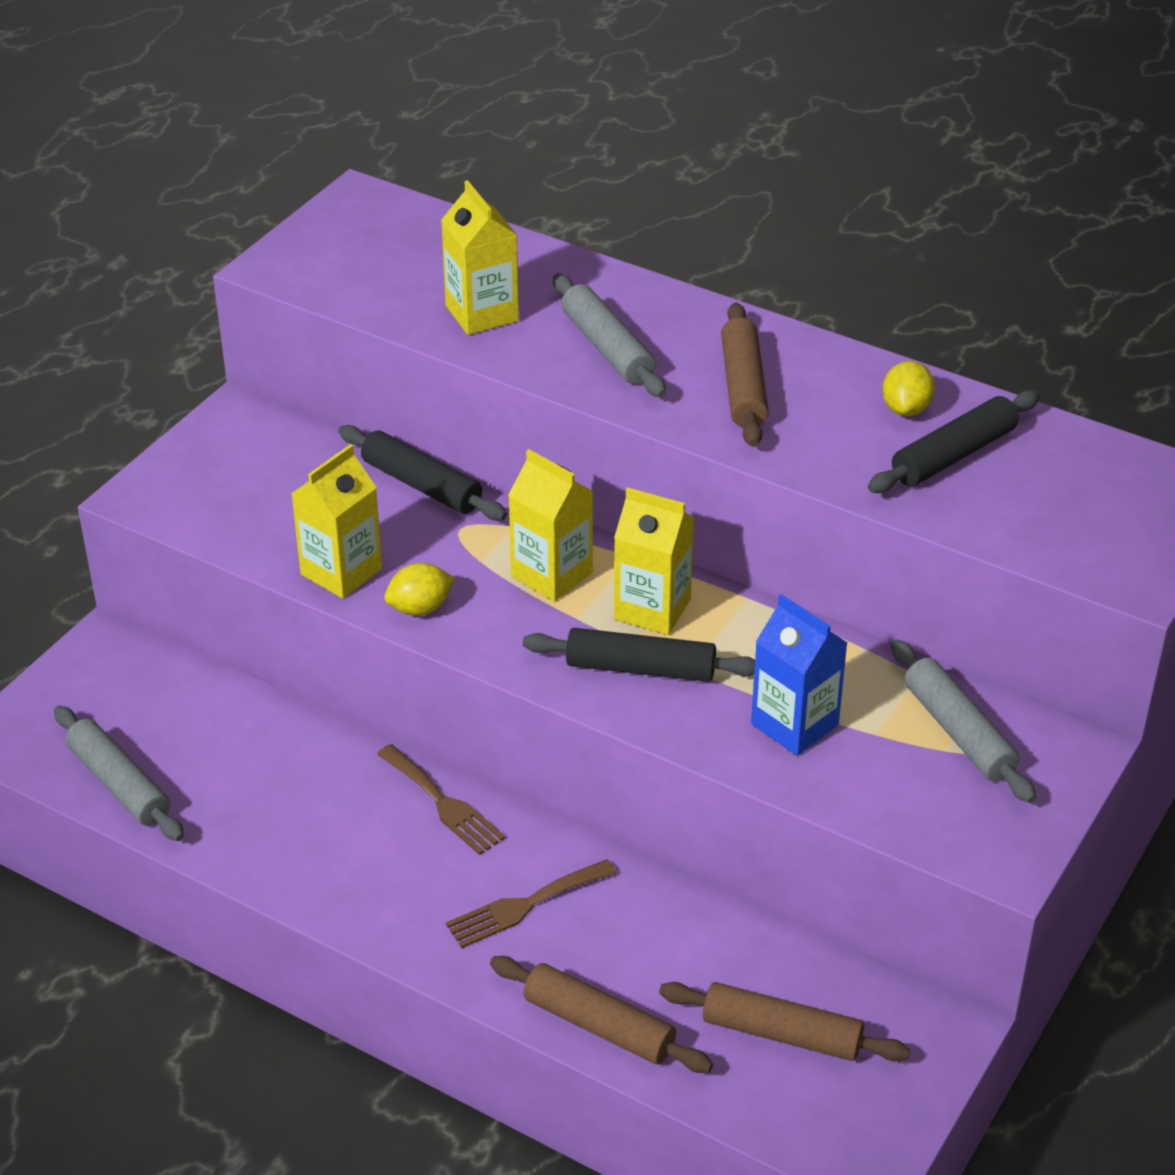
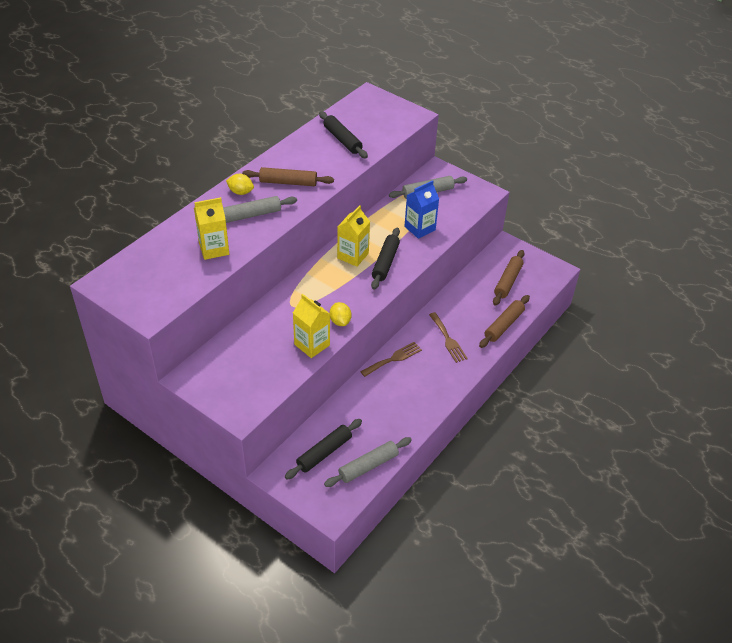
camera: 85 degrees left, 5 degrees up
(421, 485) = (259, 316): black rolling pin -> black rolling pin (324, 453)
(551, 574) = (327, 281): yellow carton -> none
(906, 409) = (312, 146): yellow lemon -> yellow lemon (240, 192)

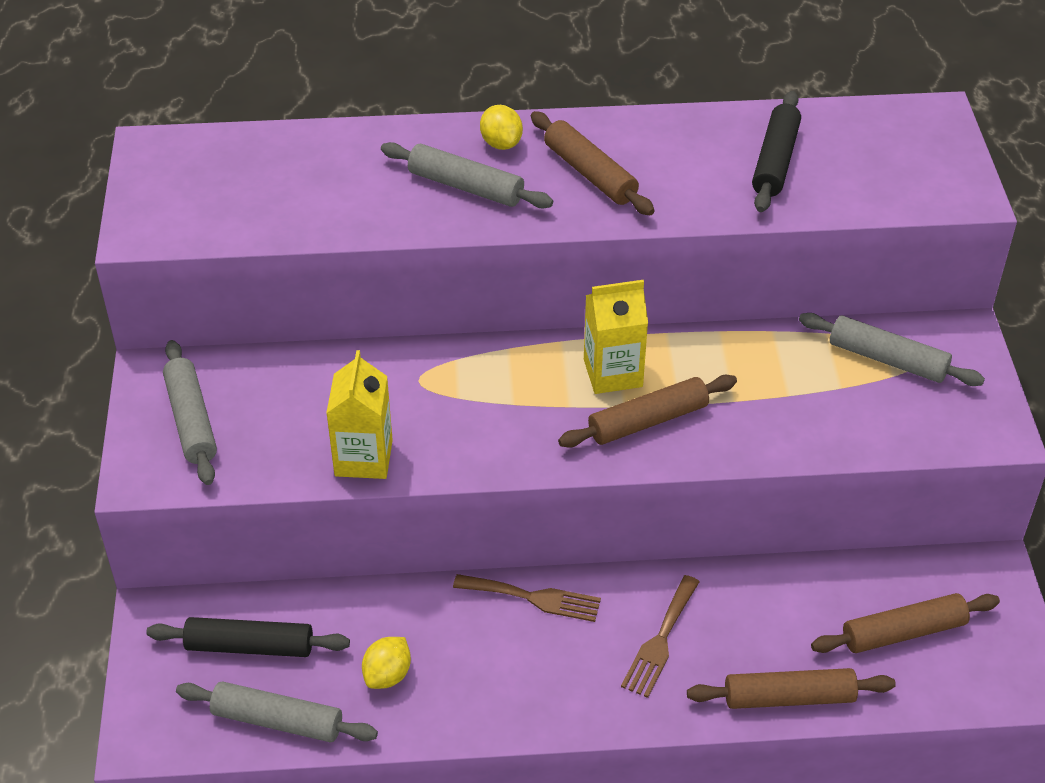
camera: 50 degrees right, 0 degrees up
(214, 249) = (345, 200): yellow carton -> none
(229, 381) = (191, 420): none -> grey rolling pin
(340, 321) = (450, 456): yellow lemon -> yellow lemon (387, 675)
(385, 262) = (648, 421): black rolling pin -> brown rolling pin
(420, 228) = (785, 408): blue carton -> none

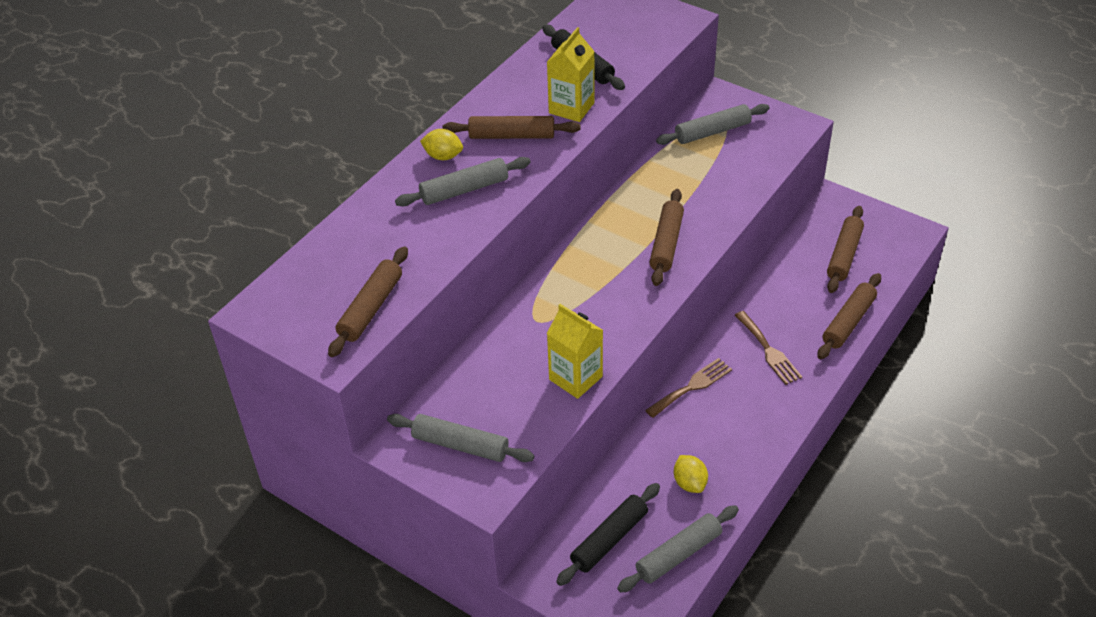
camera: 50 degrees left, 0 degrees up
(227, 219) = (371, 308): none -> brown rolling pin
(613, 373) = (616, 237): yellow carton -> yellow carton (571, 108)

